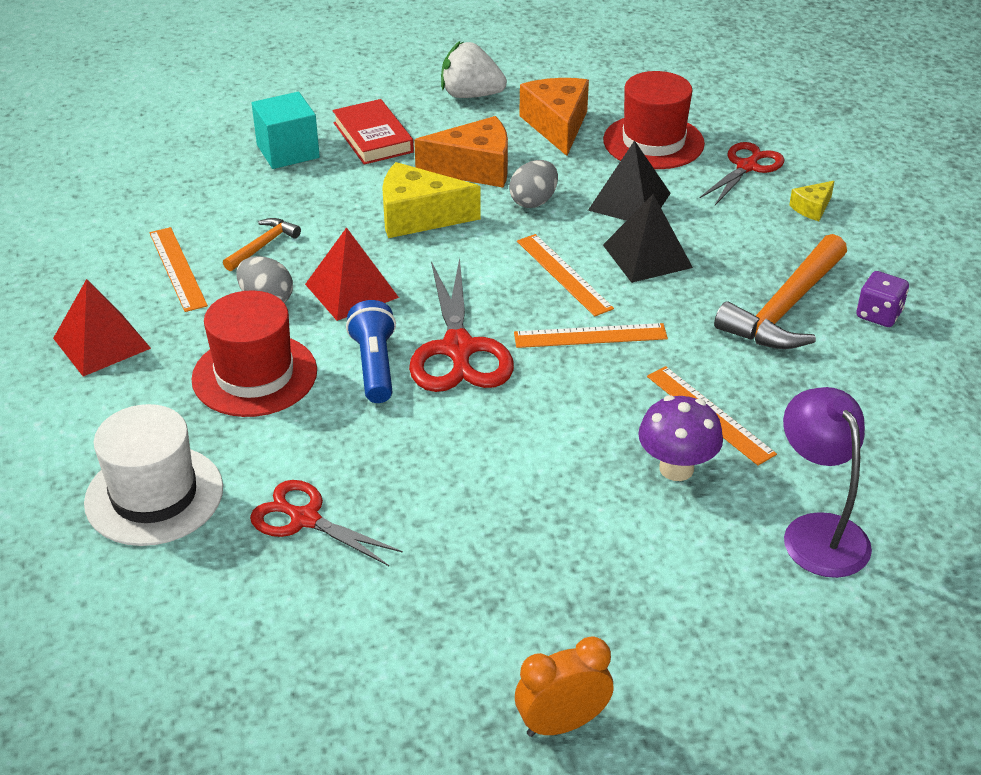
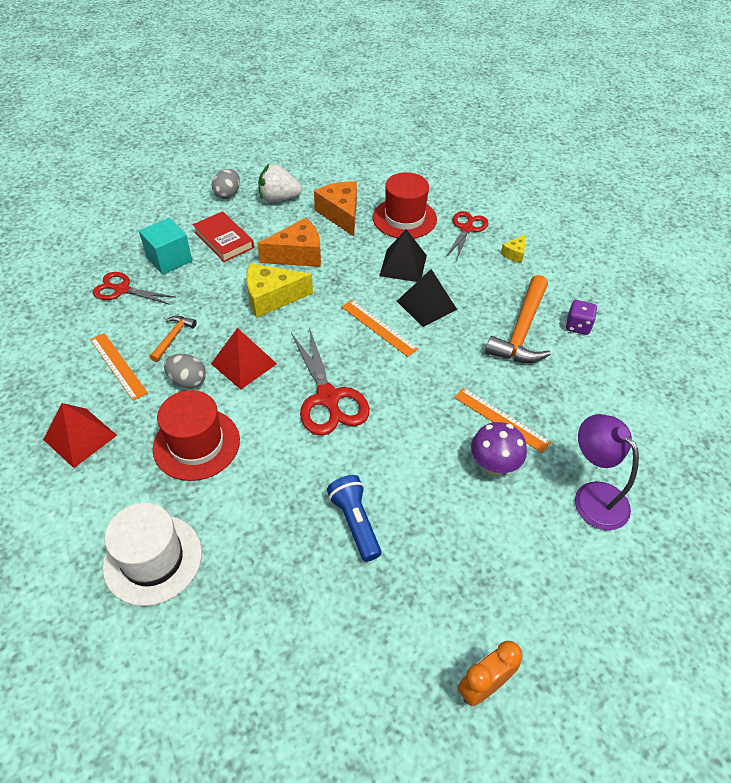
camera: 15 degrees left, 10 degrees up
(304, 519) = (264, 556): red scissors -> red scissors (122, 289)
(375, 366) = (276, 421): blue flashlight -> blue flashlight (355, 522)
(533, 201) = (343, 274): grey egg -> grey egg (228, 194)
(590, 336) = (409, 372): orange ruler -> none

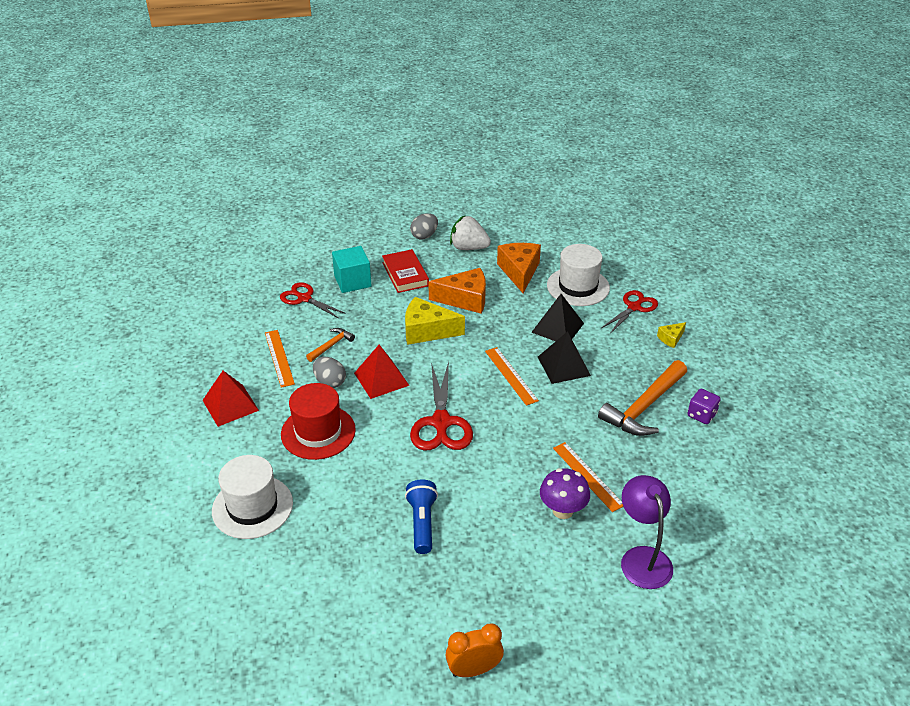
camera: 20 degrees right, 10 degrees down
(404, 218) = (578, 286): red hat -> white hat

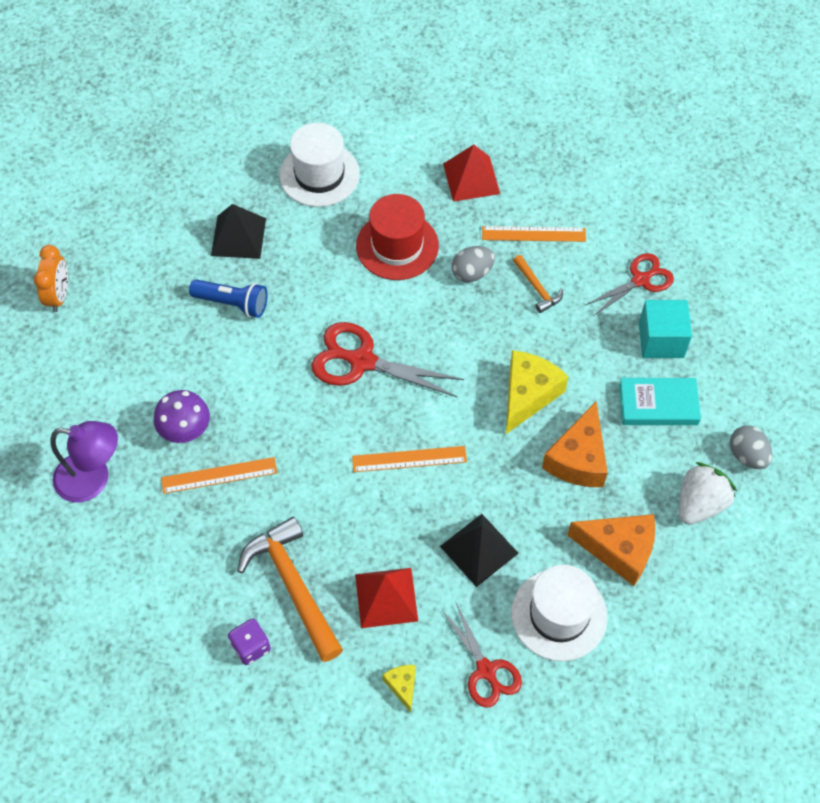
camera: 110 degrees right, 20 degrees up
(381, 379) = (458, 323): red pyramid -> red pyramid (386, 597)
(405, 274) = (658, 404): red book -> turquoise book
(563, 366) = (402, 525): black pyramid -> black pyramid (238, 236)

